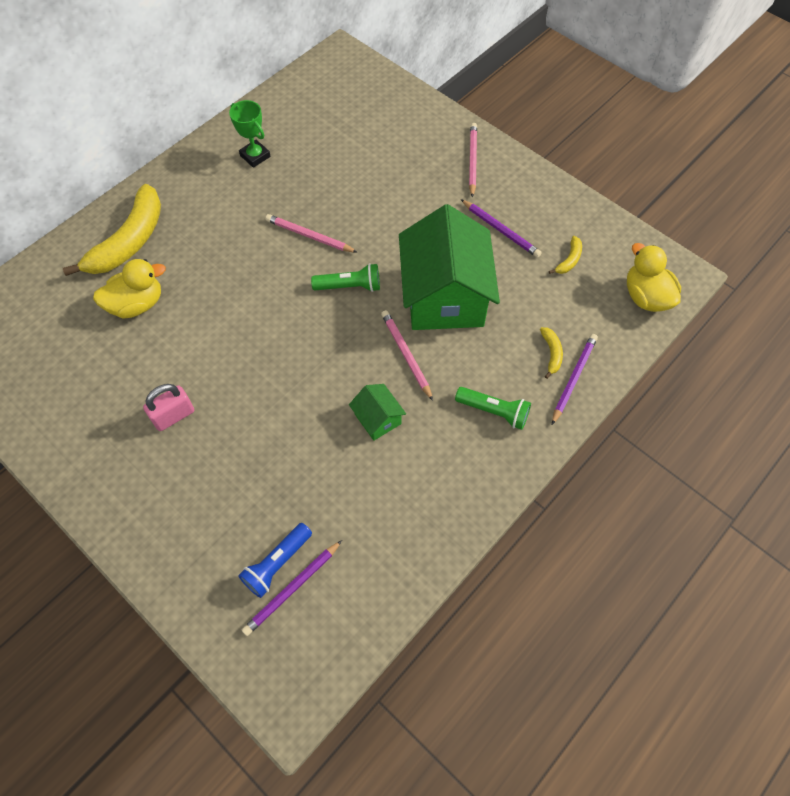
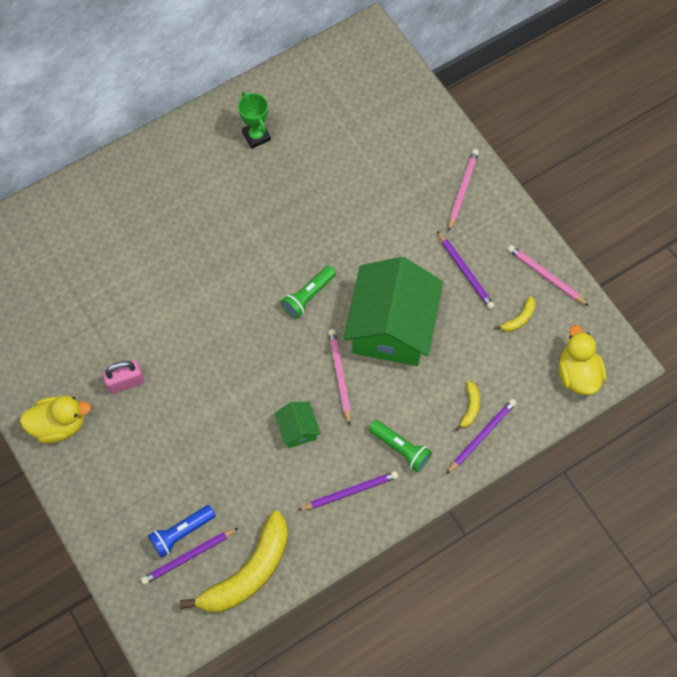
camera: 15 degrees right, 5 degrees up
(129, 241) = (122, 201): yellow banana -> yellow banana (248, 572)
(137, 304) = (116, 267): yellow duck -> yellow duck (59, 425)
(309, 236) = (285, 235): pink pencil -> pink pencil (546, 276)
(349, 286) = (308, 296): green flashlight -> green flashlight turned 120 degrees clockwise
(454, 470) = (350, 492): none -> purple pencil

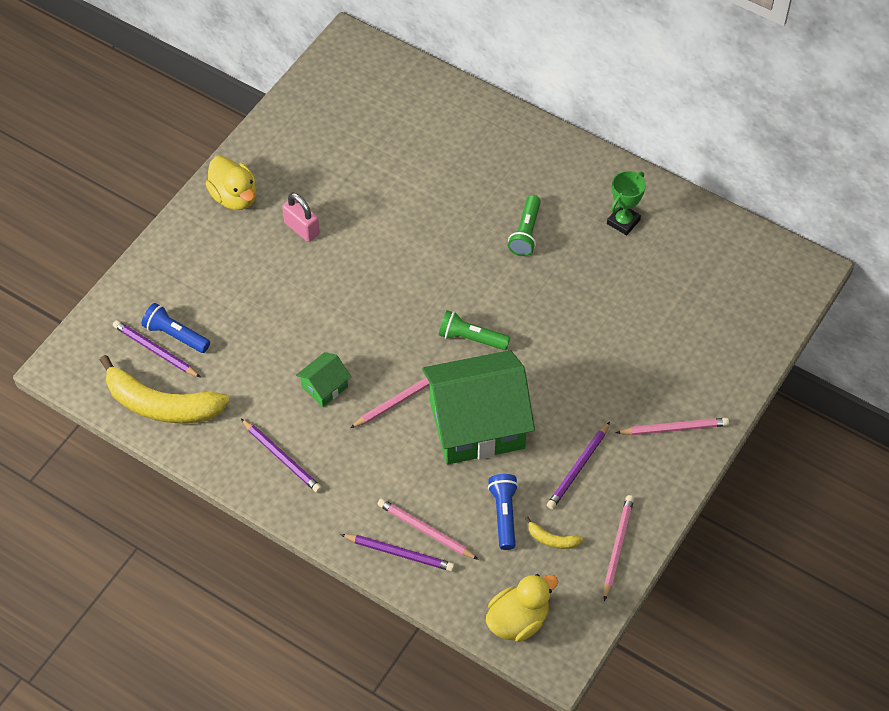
camera: 65 degrees right, 10 degrees down
(400, 449) = (349, 484): green flashlight -> green flashlight (525, 233)
(470, 407) = (426, 530): yellow banana -> pink pencil
(482, 343) = (504, 514): none -> blue flashlight

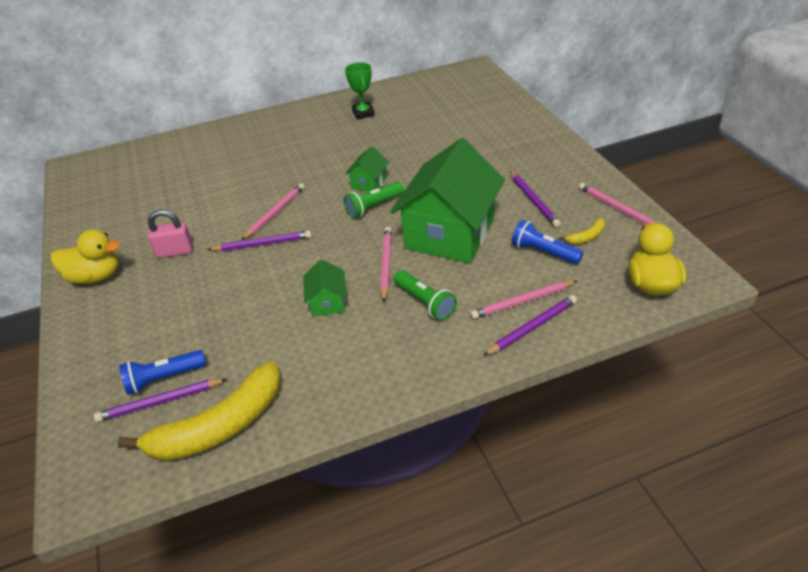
camera: 50 degrees left, 15 degrees down
(281, 457) = (366, 362): purple pencil -> purple pencil (262, 244)
(504, 310) = (369, 183): none -> green house
(525, 233) = (321, 151): green flashlight -> green flashlight (425, 302)
(674, 428) = (539, 150): pink pencil -> pink pencil (275, 213)

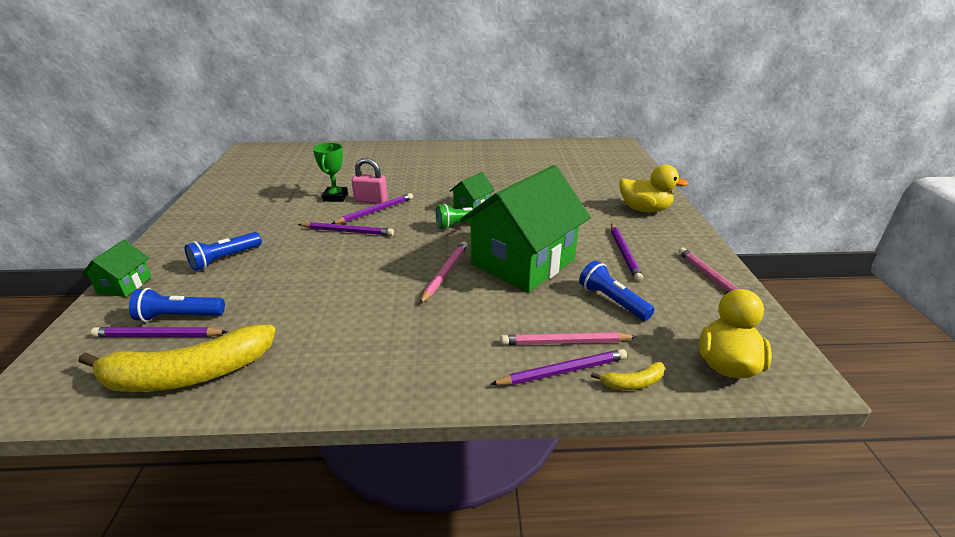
camera: 15 degrees right, 10 degrees down
(95, 276) = (198, 224): yellow duck -> yellow duck (644, 209)
(159, 308) = (225, 259): none -> blue flashlight
(175, 251) = (273, 221): pink padlock -> pink padlock (371, 201)
(275, 213) = (375, 211): pink pencil -> purple pencil
(327, 302) = (369, 291): green house -> green house (124, 285)
(363, 113) = (500, 157): green trophy -> green trophy (335, 197)
(425, 302) = (461, 316): green flashlight -> none
(586, 237) = (667, 298): yellow banana -> yellow banana (633, 383)

